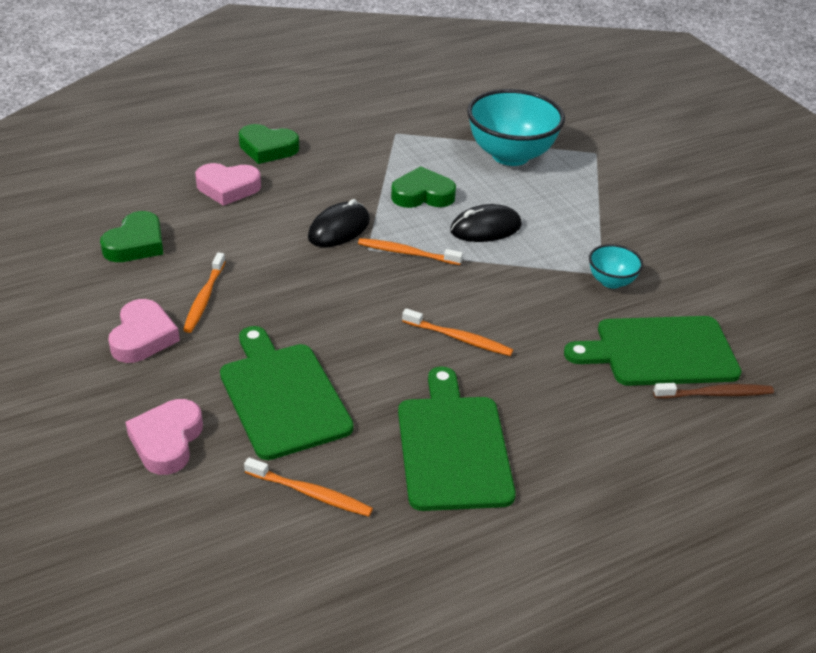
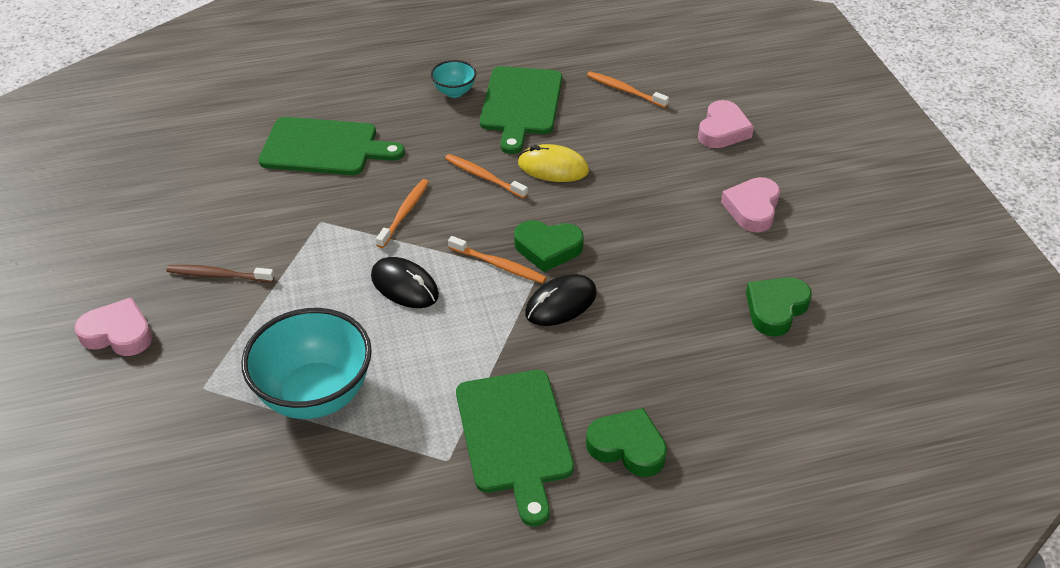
camera: 165 degrees left, 5 degrees up
(204, 298) = (701, 238): orange toothbrush -> orange toothbrush (404, 213)
(228, 188) = (680, 379): pink heart -> pink heart (118, 333)
(282, 396) = (637, 150): green cutting board -> green cutting board (515, 436)
(382, 359) = (553, 167): none -> yellow mouse
(422, 195) = (453, 341): green heart -> green heart (548, 248)
(485, 228) = (404, 286): black mouse -> black mouse turned 45 degrees clockwise
(611, 281) = (318, 212): turquoise bowl -> turquoise bowl (454, 92)
(716, 394) = (307, 114): brown toothbrush -> brown toothbrush (218, 275)

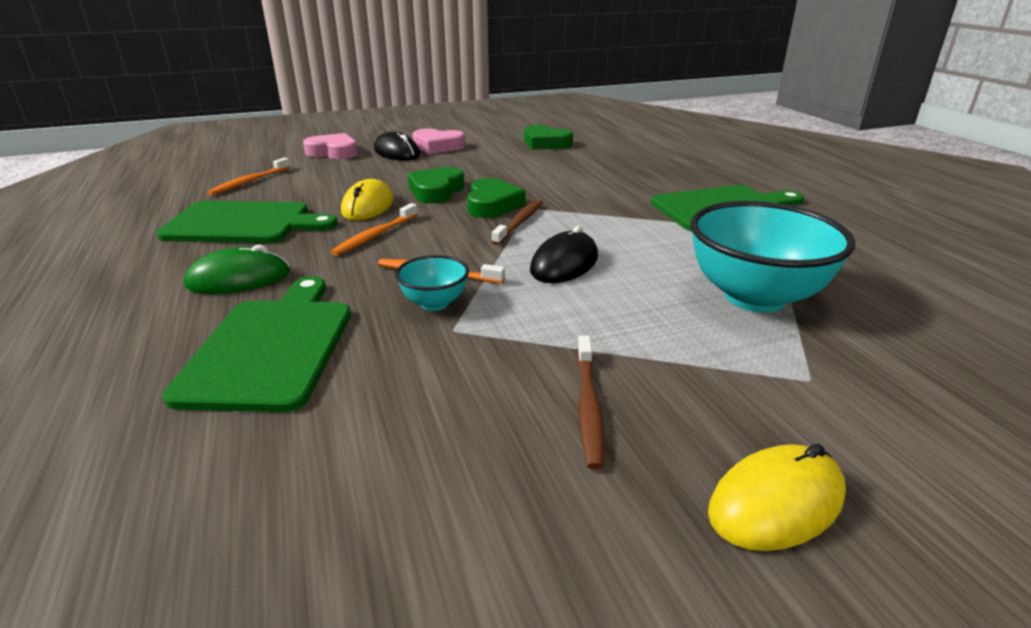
camera: 95 degrees left, 15 degrees down
(118, 333) = (776, 503): pink heart -> yellow mouse
(419, 120) = (239, 279): none -> green mouse
(454, 92) = (187, 260): turquoise bowl -> turquoise bowl (434, 303)
(499, 265) = (520, 222): orange toothbrush -> brown toothbrush
(561, 303) = (564, 198): black mouse -> black mouse (397, 152)
(627, 447) = (702, 177): green heart -> green heart (436, 191)

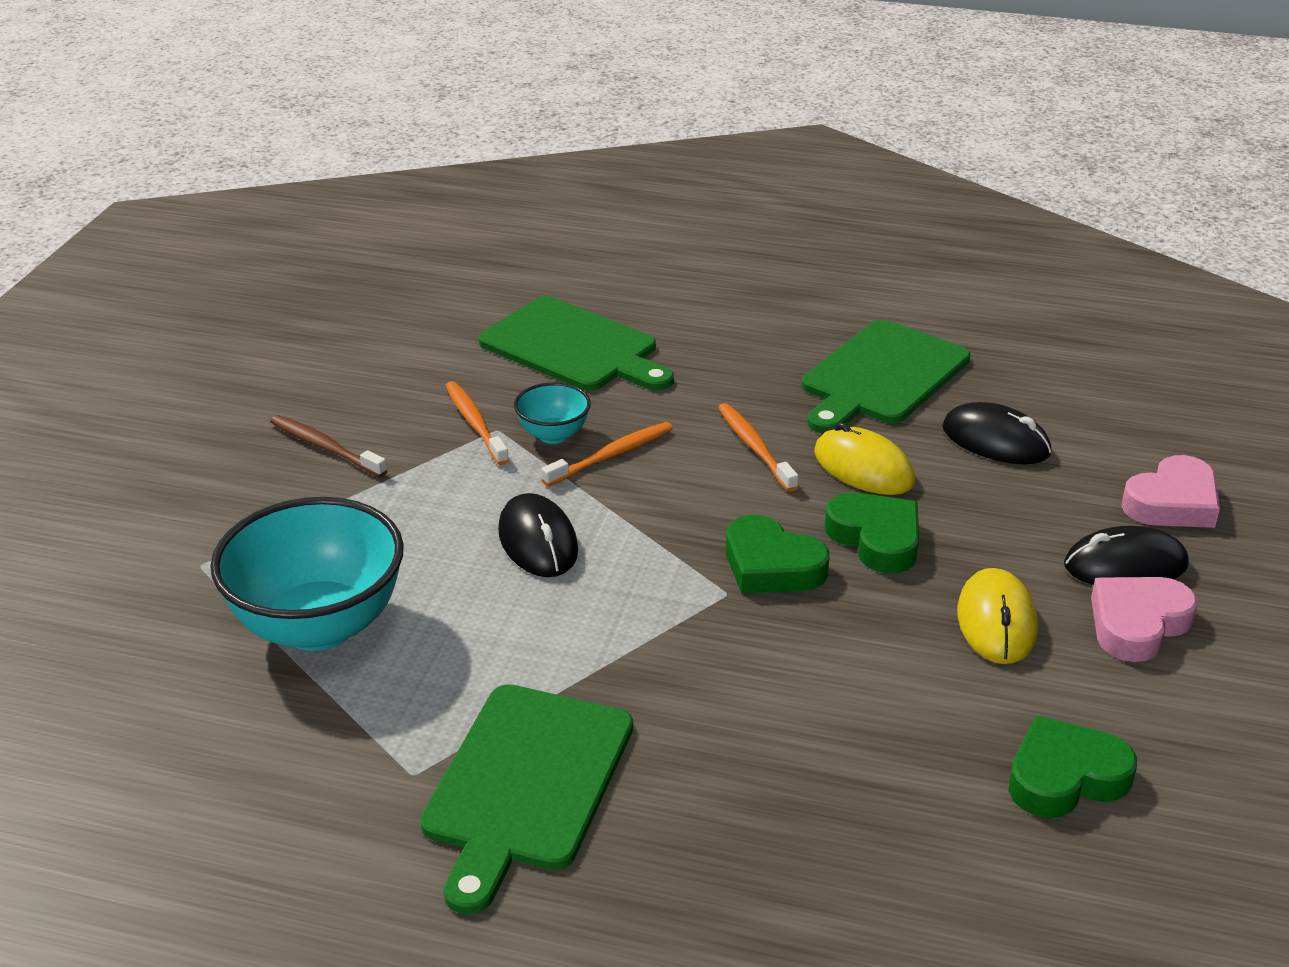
camera: 125 degrees right, 5 degrees up
(239, 279) = (724, 353): green mouse -> none
(249, 182) = (1053, 404): orange toothbrush -> orange toothbrush (475, 423)
(305, 186) = (995, 441): none -> black mouse
(520, 222) = (685, 562): brown toothbrush -> none
(776, 503) = (162, 470): yellow mouse -> yellow mouse (996, 621)

